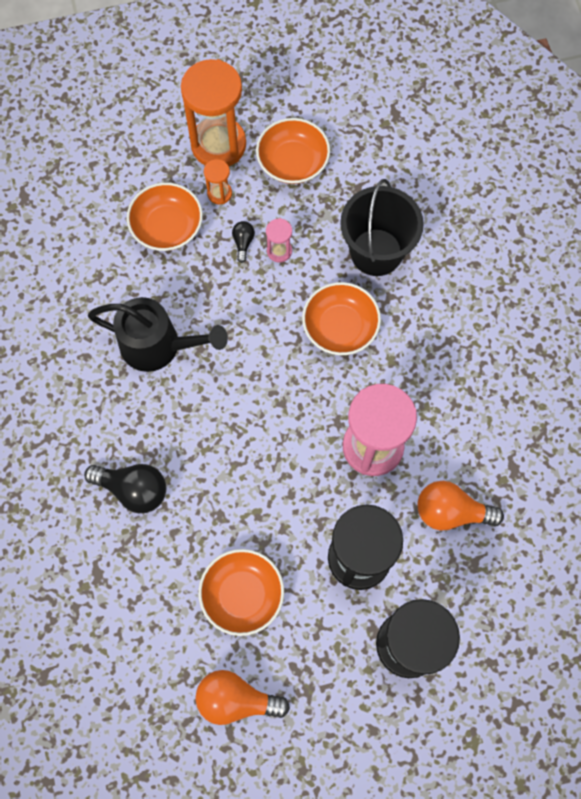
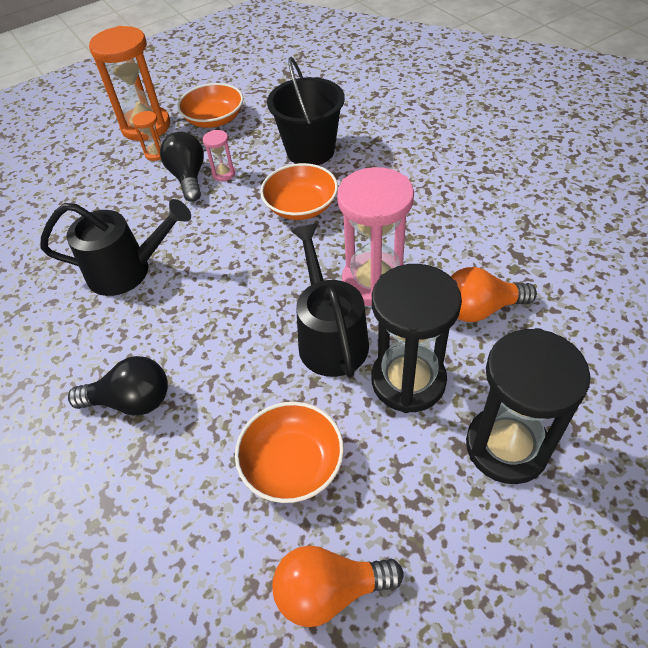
camera: 15 degrees left, 20 degrees down
(167, 227) = (114, 187): orange bowl -> none
(243, 243) = (188, 177): black light bulb -> black light bulb, size x1.97
(312, 490) = (330, 337): none -> black watering can

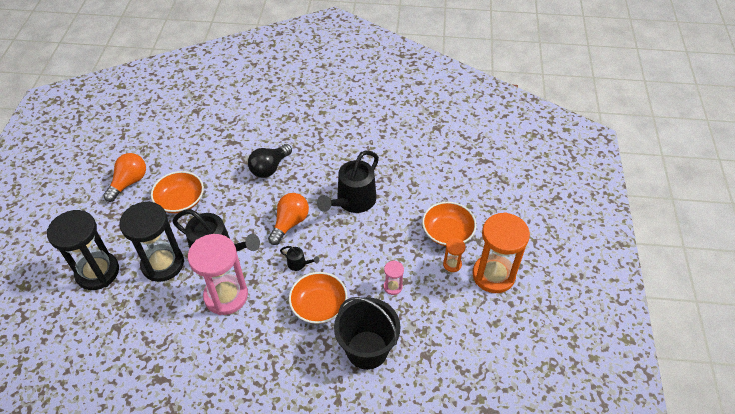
camera: 125 degrees right, 0 degrees up
(188, 177) = (407, 267): black light bulb -> none
(214, 119) = (464, 319): orange bowl -> orange bowl (447, 232)
(267, 254) = (299, 264): none -> black watering can
(480, 309) = (157, 326): orange light bulb -> orange light bulb (290, 223)

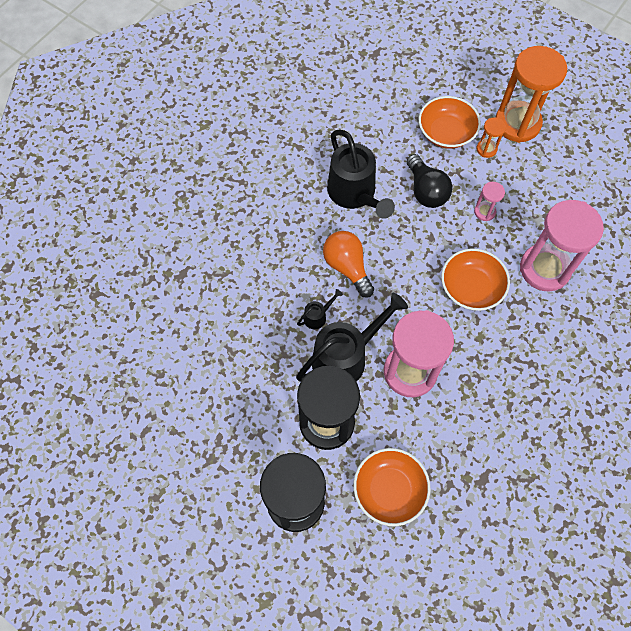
camera: 60 degrees left, 15 degrees up
(129, 182) = (169, 418): orange light bulb -> none
(180, 200) = (240, 368): orange bowl -> orange bowl (389, 490)
(269, 168) = (251, 252): black light bulb -> black light bulb (426, 191)
(299, 264) = (408, 282): black watering can -> black watering can (318, 316)
(367, 350) = (544, 269): black bucket -> pink hourglass

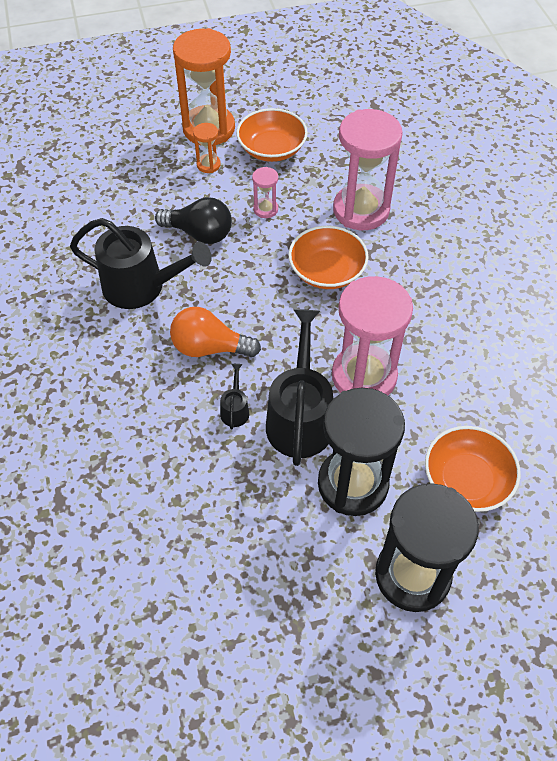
camera: 50 degrees left, 10 degrees down
(446, 132) = (160, 178): orange bowl -> orange bowl (272, 149)

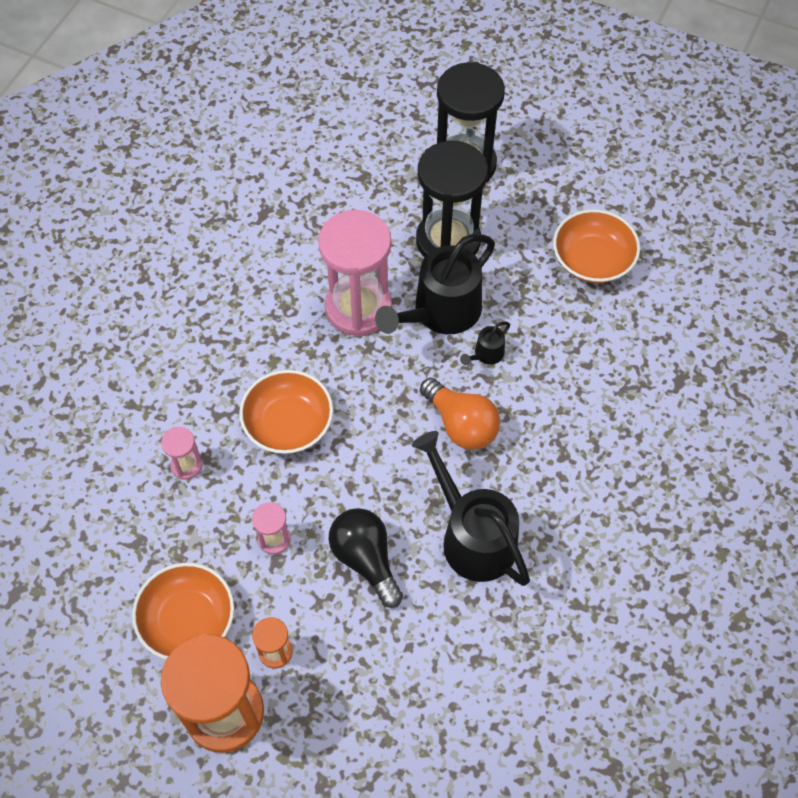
camera: 140 degrees left, 5 degrees up
(361, 210) = (186, 465): pink hourglass -> pink hourglass, size x0.44
(466, 479) = (366, 189): orange bowl -> orange bowl (592, 260)

